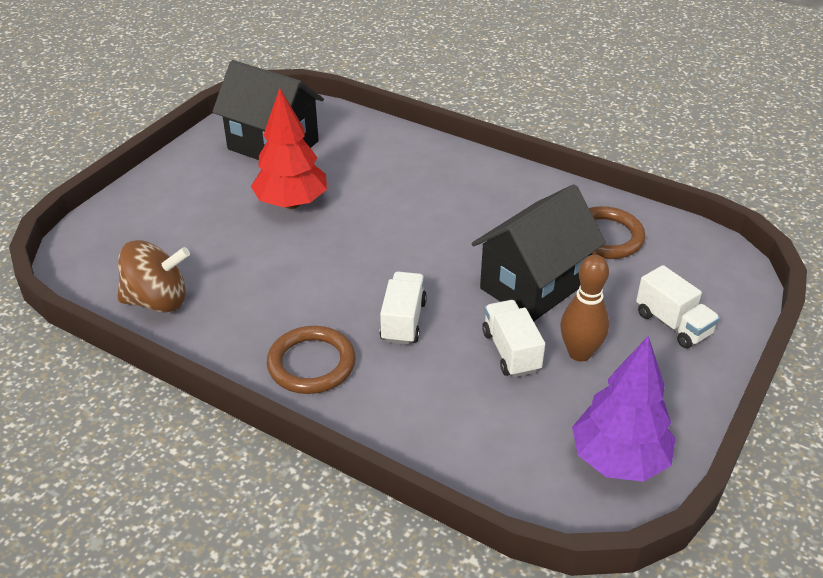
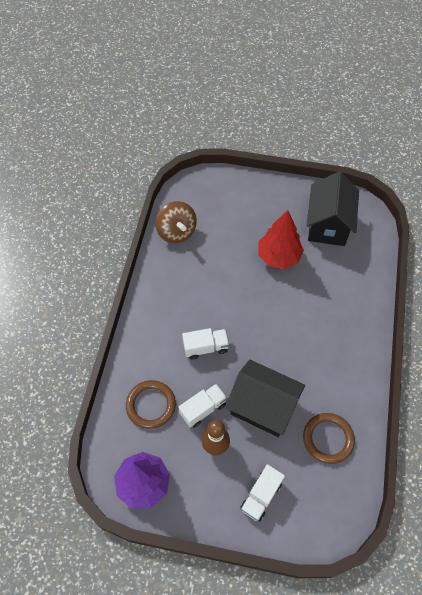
camera: 70 degrees right, 20 degrees up
(311, 364) = (159, 316): brown ring -> brown ring (151, 405)

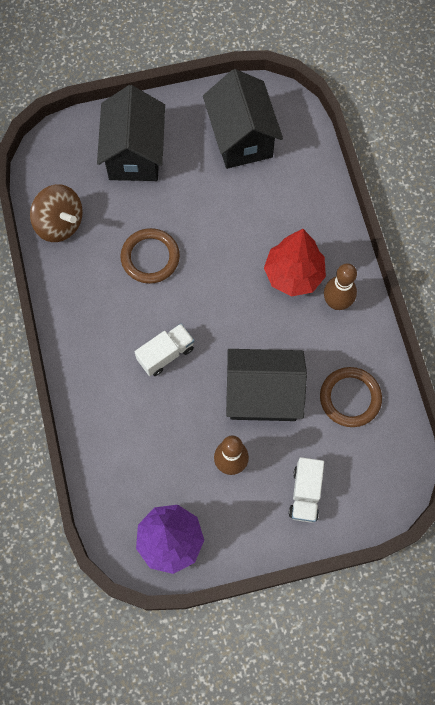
camera: 25 degrees left, 10 degrees up
(151, 405) = (135, 450): brown ring -> brown ring (150, 257)
(203, 409) = (197, 427): white truck -> none
(249, 208) = (134, 154): none -> black house
(279, 256) = (200, 204): red tree -> red tree (293, 274)
(348, 364) = (336, 302): none -> brown bowling pin

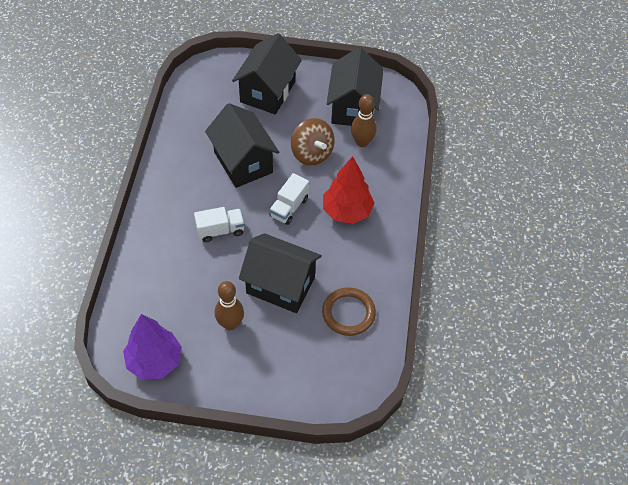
camera: 20 degrees right, 15 degrees down
(59, 223) = (189, 118): brown spinning top -> brown spinning top (312, 153)
(150, 257) = (243, 162): brown ring -> black house
(305, 493) = (278, 368): white truck -> white truck (289, 207)
(336, 302) = (371, 242): brown bowling pin -> brown bowling pin (362, 142)

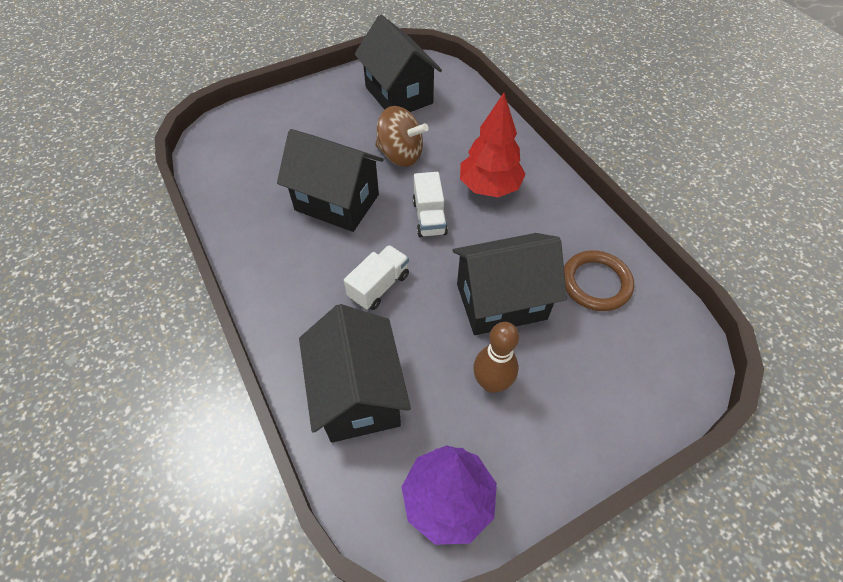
camera: 35 degrees left, 0 degrees up
(268, 92) = (299, 124): black house -> black house (358, 394)
(362, 142) = (438, 119): brown bowling pin -> none

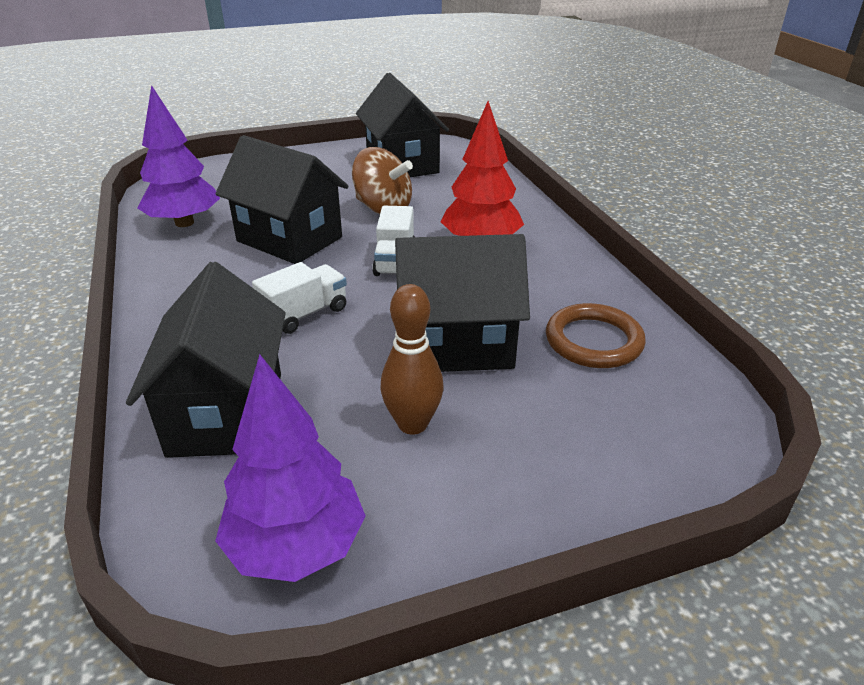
camera: 10 degrees right, 20 degrees down
(242, 193) = (184, 223): none -> purple tree

